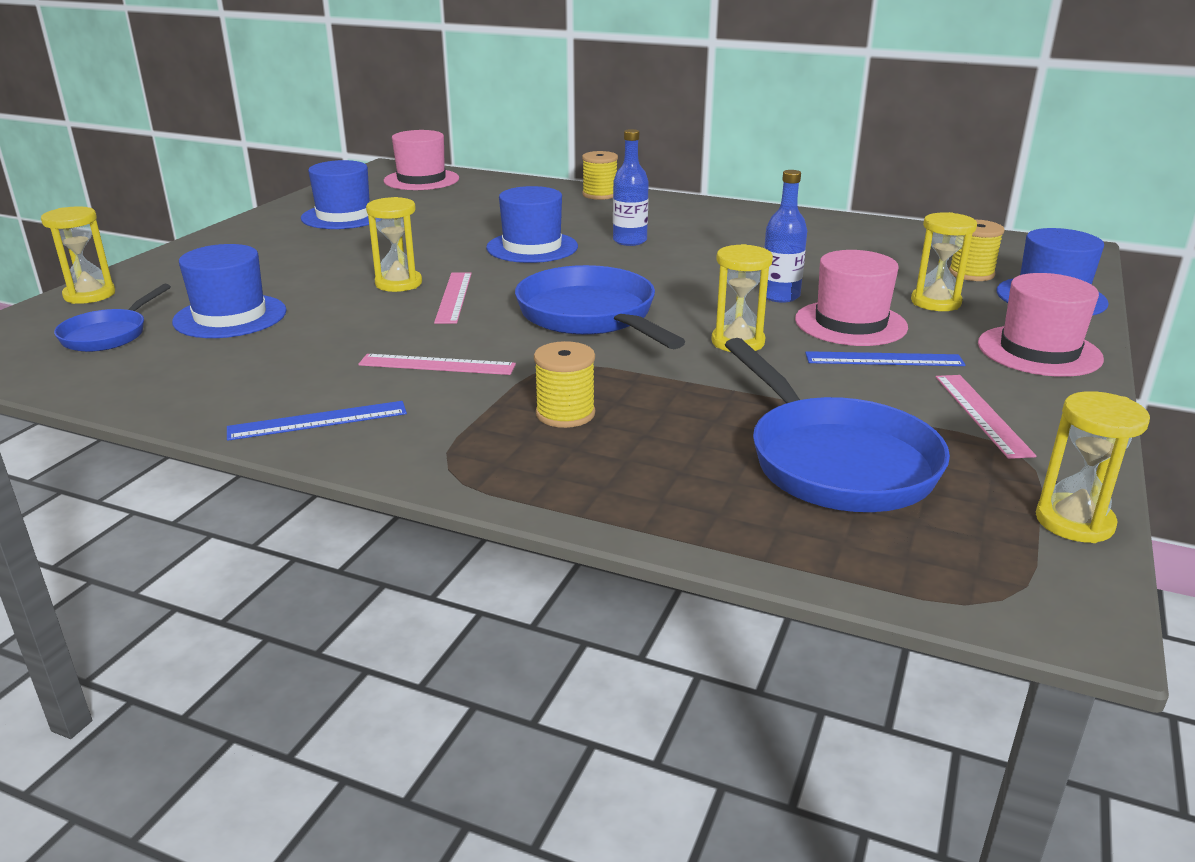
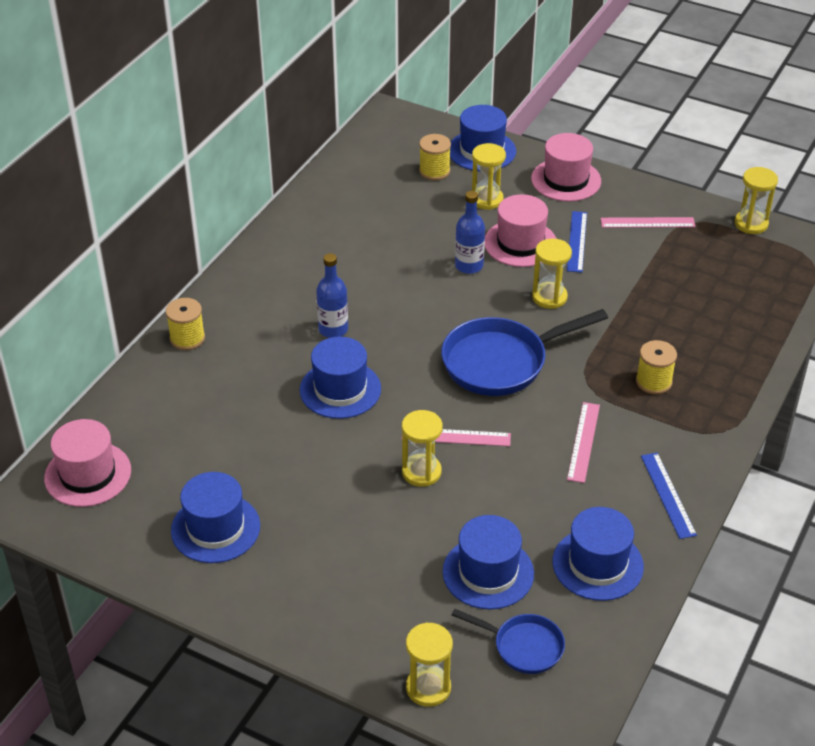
camera: 85 degrees left, 15 degrees up
(210, 373) = (597, 564): none -> blue hat
(834, 461) = (702, 285): blue pan -> none

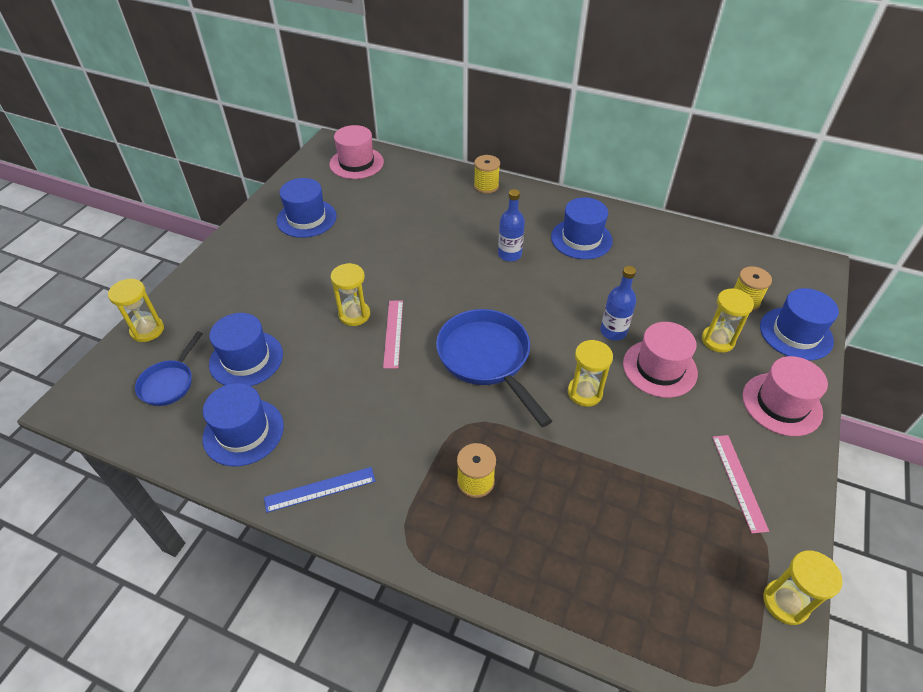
camera: 85 degrees right, 5 degrees up
(340, 389) = (442, 264): blue hat -> blue hat (581, 239)
(576, 241) = (679, 414): blue ruler -> none
(583, 442) = (389, 421): pink ruler -> none

